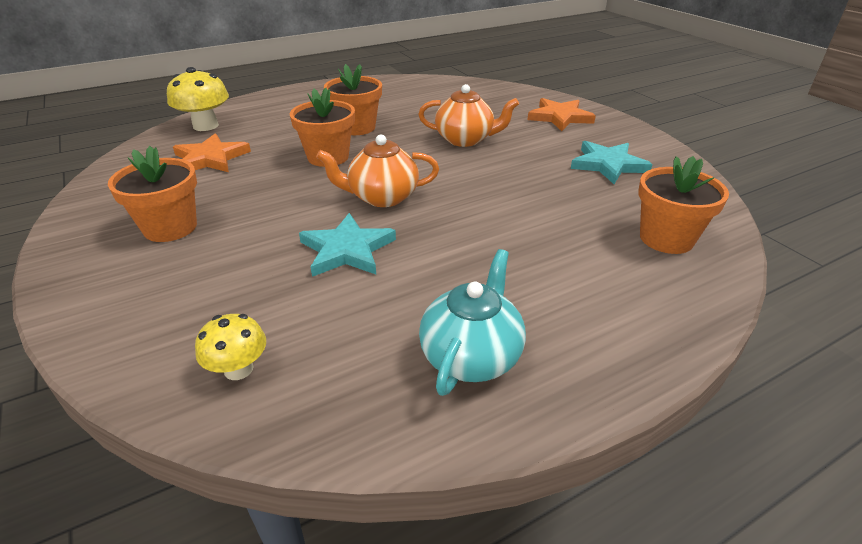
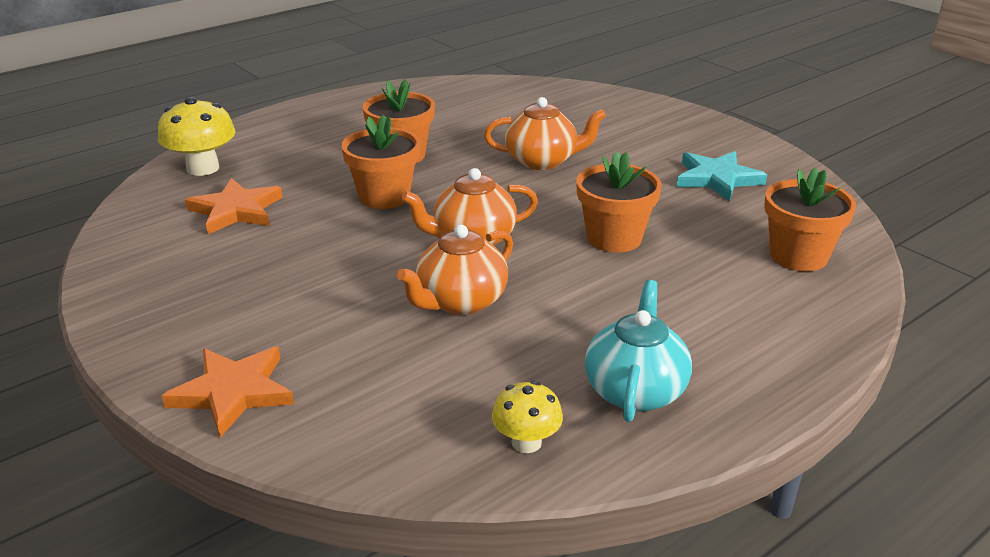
camera: 10 degrees left, 5 degrees down
(170, 227) = (238, 297): orange flower pot -> orange flower pot (614, 238)
(238, 369) = (404, 430): yellow mushroom -> yellow mushroom (526, 442)
(347, 250) = (460, 302): turquoise star -> orange teapot
(559, 117) = (645, 123): orange star -> orange star (233, 392)

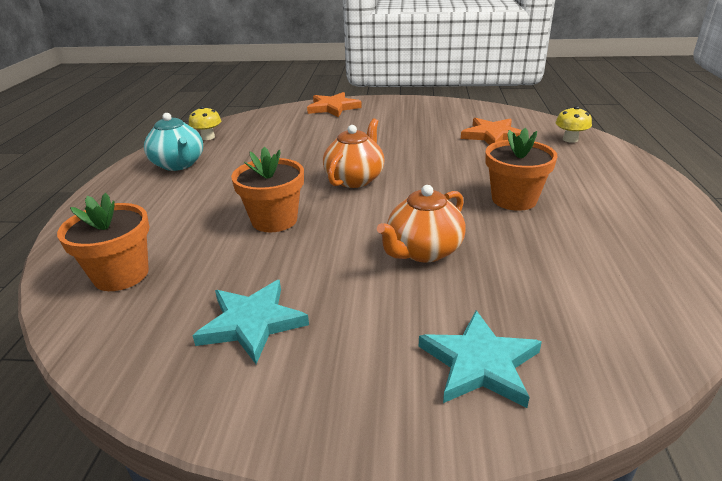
camera: 135 degrees right, 0 degrees up
(203, 168) = (570, 139): yellow mushroom -> yellow mushroom, size x0.61
(384, 196) = (452, 174): orange flower pot -> none
(460, 302) = (307, 156): orange teapot -> none
(615, 114) = (479, 363): none -> turquoise star

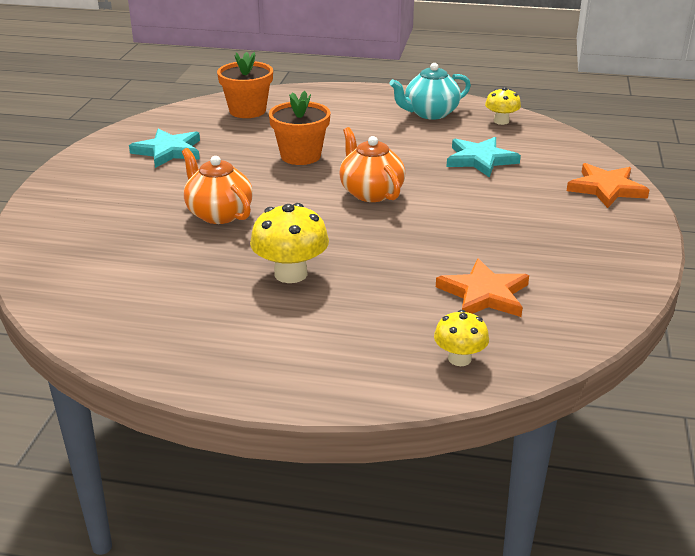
camera: 95 degrees right, 0 degrees up
(355, 179) = (370, 192): orange teapot -> orange teapot turned 150 degrees counterclockwise
(479, 363) = (79, 218): turquoise star -> turquoise star (480, 160)
(514, 199) = (290, 274): orange flower pot -> yellow mushroom

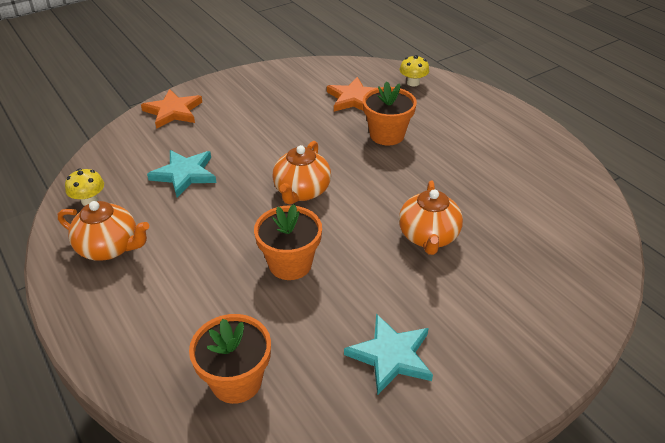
camera: 135 degrees left, 10 degrees up
(290, 274) = (435, 161): yellow mushroom -> none
(379, 273) = (387, 135): none -> orange flower pot
(430, 113) = (110, 248): turquoise teapot -> orange teapot

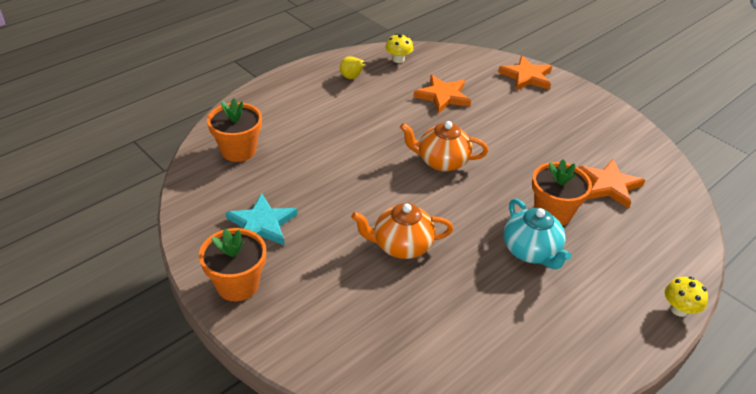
camera: 80 degrees right, 0 degrees up
(110, 248) = (352, 77): orange teapot -> yellow pear
(184, 174) = (443, 96): turquoise star -> orange star
(290, 264) = (351, 163): orange flower pot -> orange flower pot (237, 284)
(413, 83) = (670, 232): yellow mushroom -> yellow mushroom (679, 309)
(435, 156) = (531, 251): none -> turquoise teapot

